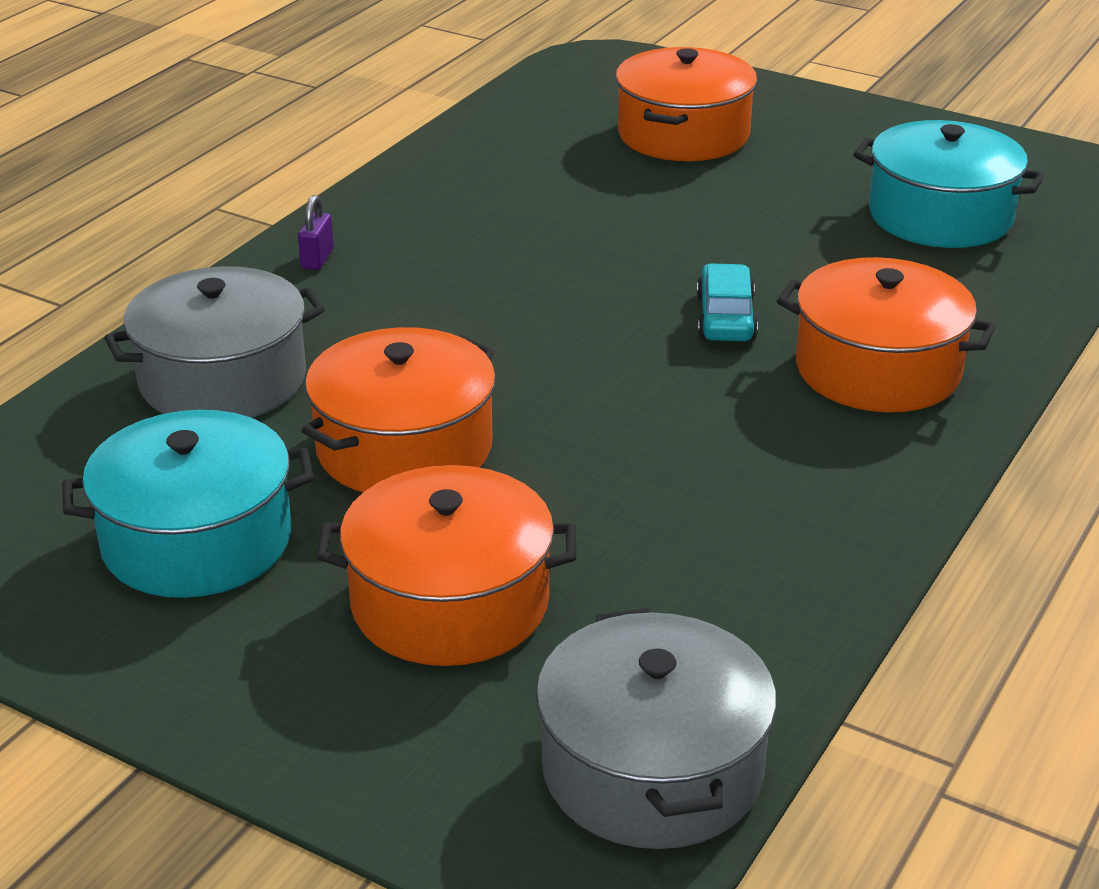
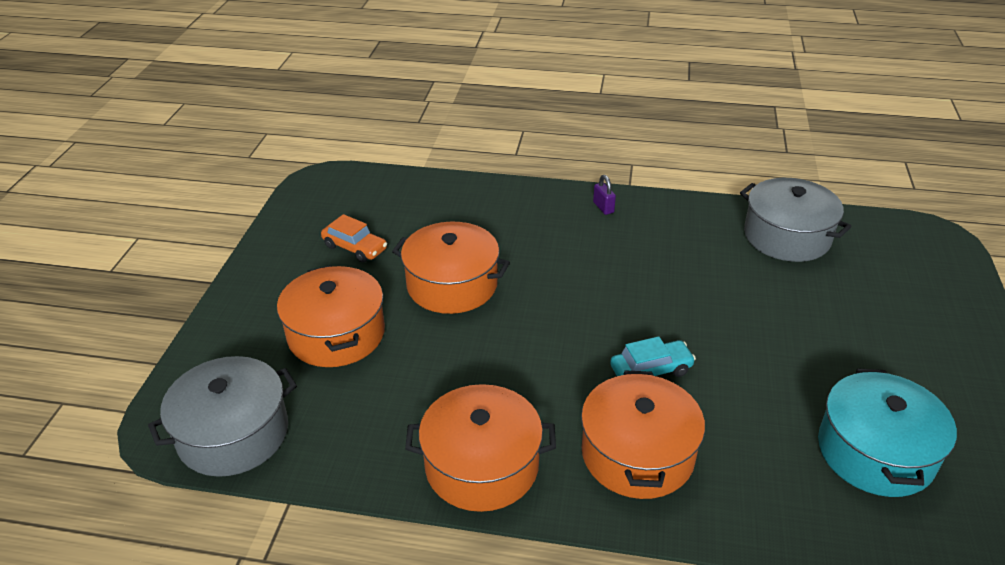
camera: 70 degrees right, 5 degrees up
(197, 540) = (355, 248): turquoise pot -> orange car
(223, 379) = (479, 215): grey pot -> grey pot (787, 236)
(317, 259) = (603, 207): purple padlock -> purple padlock turned 75 degrees clockwise
(683, 134) = (870, 298): orange pot -> orange pot (482, 465)

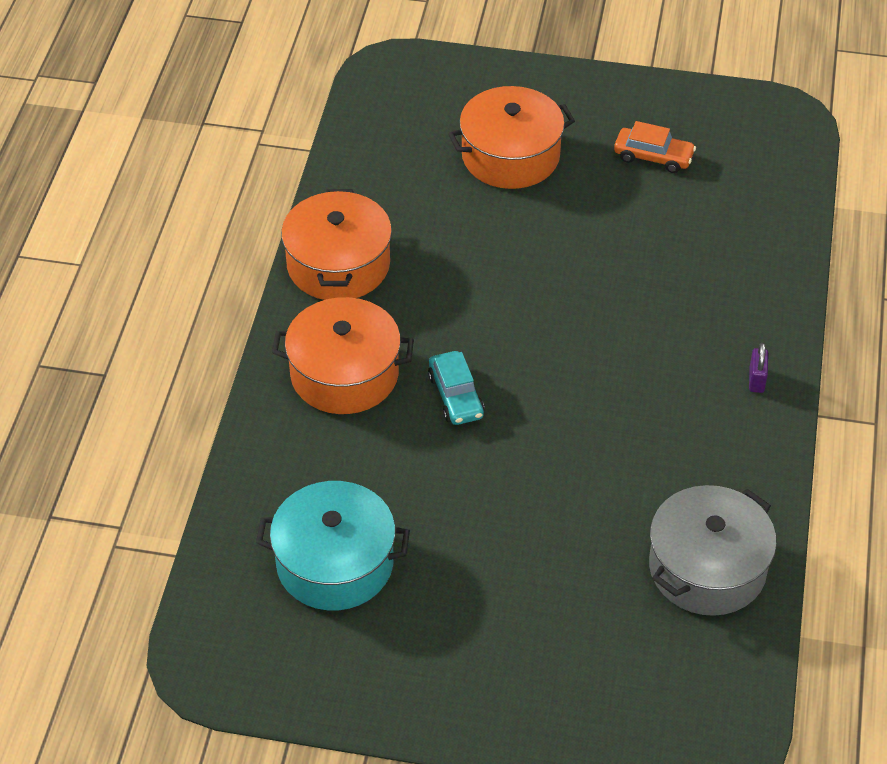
camera: 90 degrees right, 10 degrees up
(233, 434) = (383, 105): grey pot -> none
(355, 248) = (653, 157): orange car -> orange car turned 105 degrees counterclockwise
(452, 285) = (591, 238): orange pot -> none
(603, 207) = (756, 380): purple padlock -> purple padlock turned 60 degrees counterclockwise

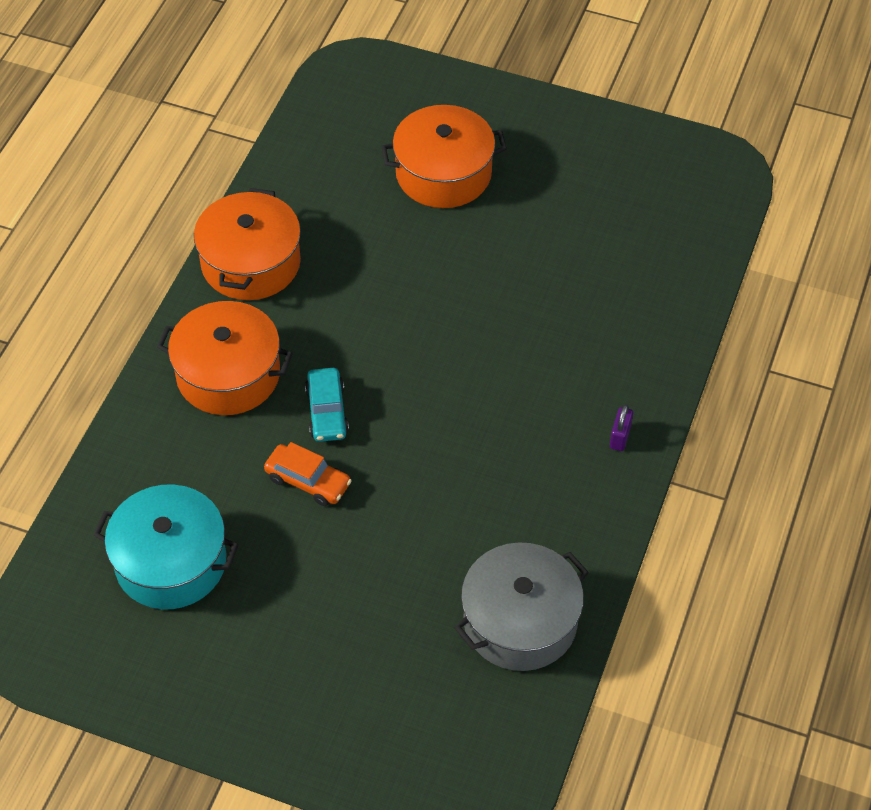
camera: 10 degrees right, 5 degrees up
(653, 157) = (581, 192): orange car -> orange car (308, 481)

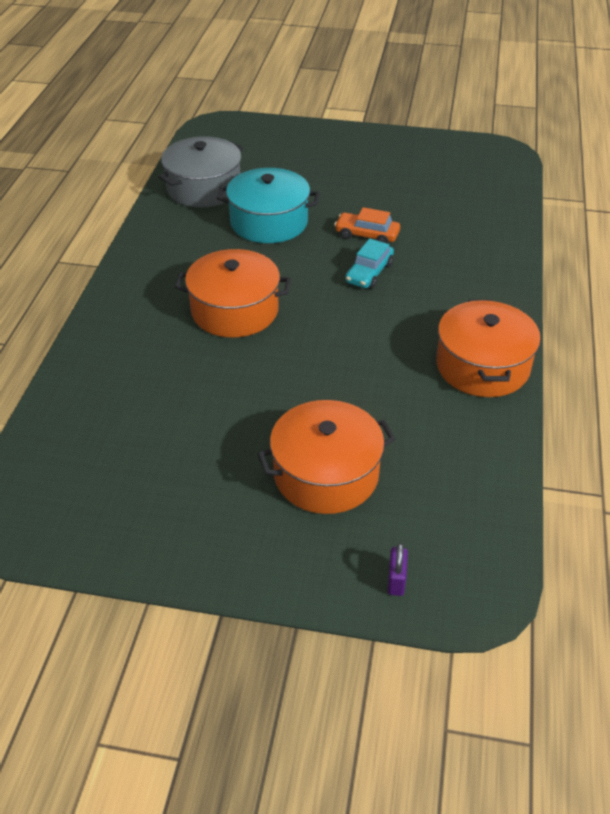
camera: 170 degrees right, 10 degrees down
(171, 562) = (439, 190): turquoise pot -> turquoise pot (269, 222)
(228, 374) = (457, 287): orange pot -> orange pot (235, 310)
(327, 412) = (369, 273): turquoise car -> turquoise car turned 135 degrees counterclockwise
(620, 437) = (136, 283): purple padlock -> purple padlock (396, 580)

